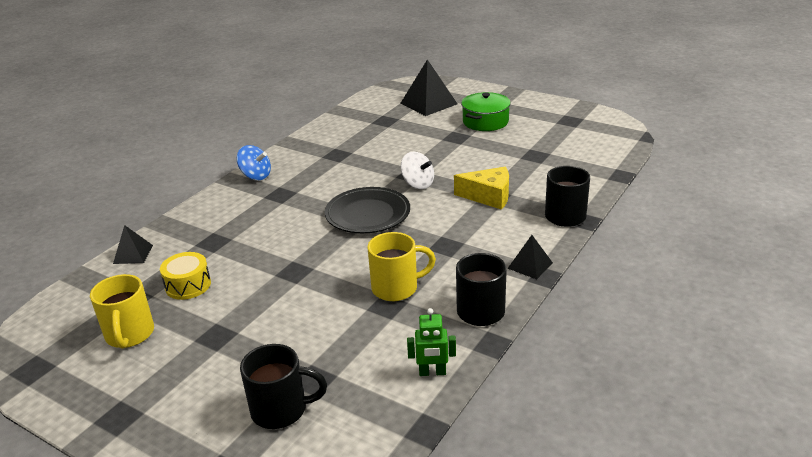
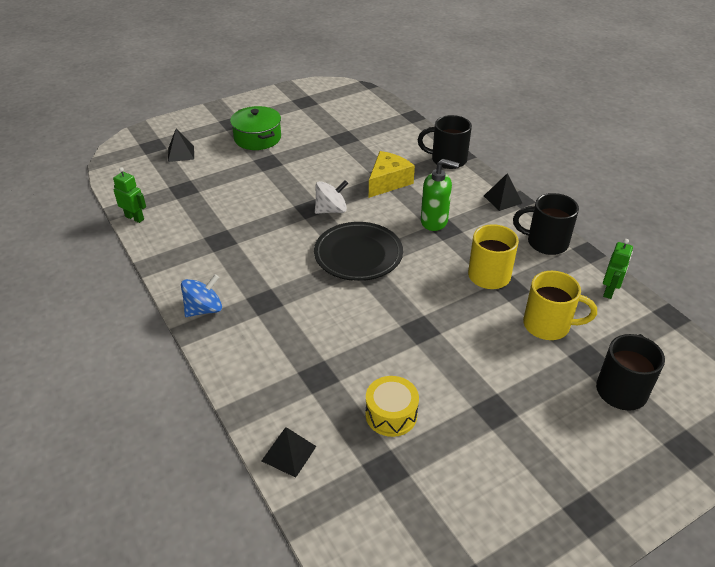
camera: 65 degrees left, 10 degrees up
(129, 335) = (455, 482): yellow mug -> yellow mug (548, 325)
(334, 118) = (135, 218): none -> green robot
(428, 103) = (181, 153): black pyramid -> black pyramid, size x0.56
(451, 237) = (434, 221): none -> green soap dispenser

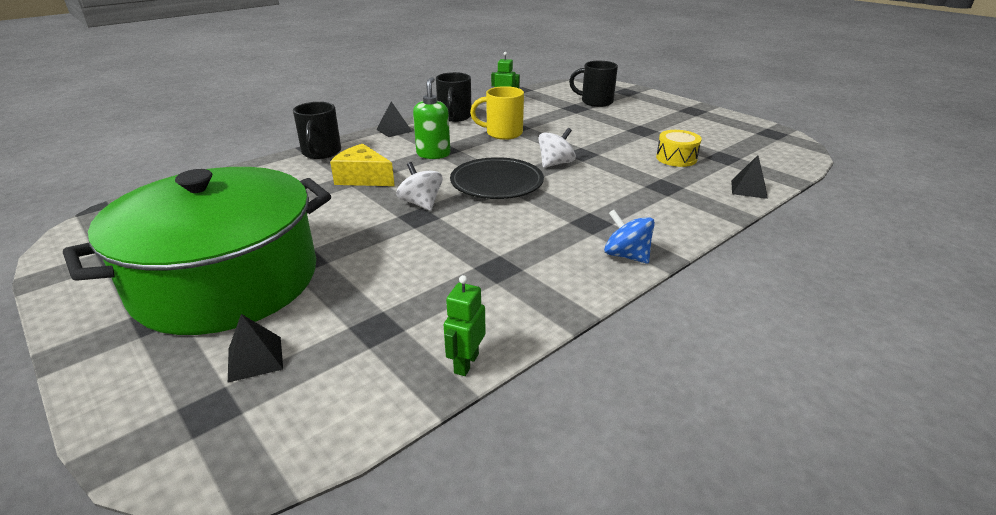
camera: 100 degrees left, 10 degrees down
(257, 138) = (227, 280): green pot -> green pot, size x2.19
(395, 302) = (555, 163): none -> white spinning top
(548, 325) = (550, 117): yellow mug -> none

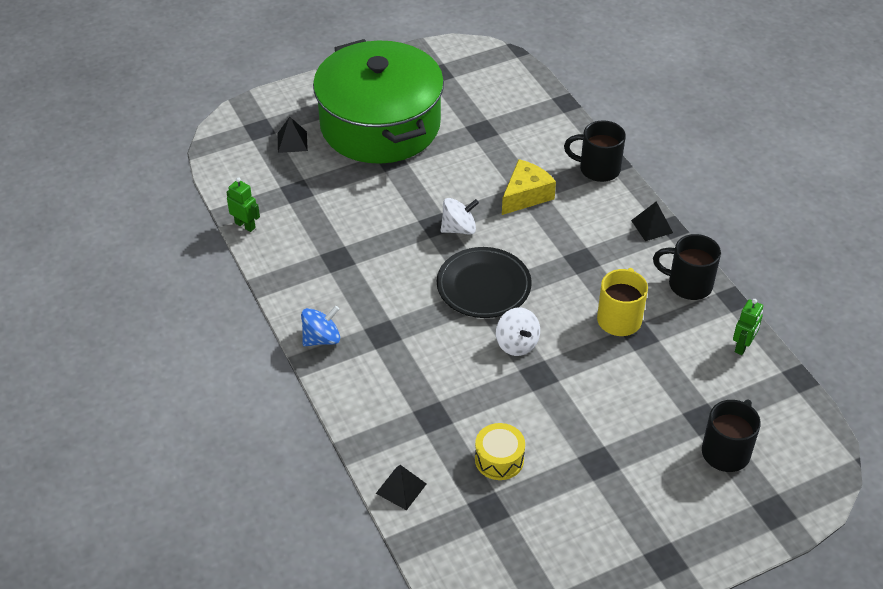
camera: 105 degrees right, 15 degrees up
(433, 154) = (571, 250): green soap dispenser -> none

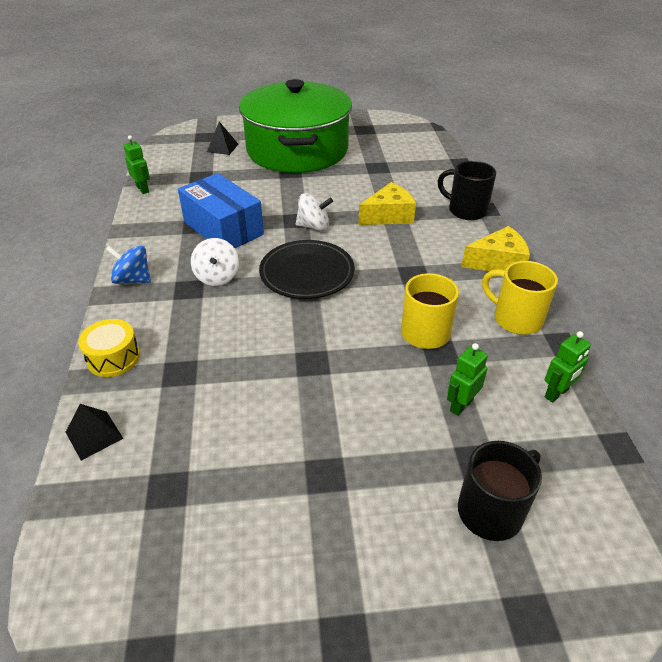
camera: 20 degrees right, 5 degrees down
(321, 338) = (133, 279): blue spinning top -> blue spinning top turned 150 degrees counterclockwise
(369, 254) = (223, 228): none -> blue box
(499, 459) = (216, 436): yellow drum -> yellow drum (113, 357)
(517, 344) = (308, 328): white spinning top -> white spinning top (217, 277)
(651, 226) = (498, 262): black pyramid -> yellow cheese
(674, 378) = (461, 405): none -> green robot
(688, 284) = (515, 319): black mug -> yellow mug

